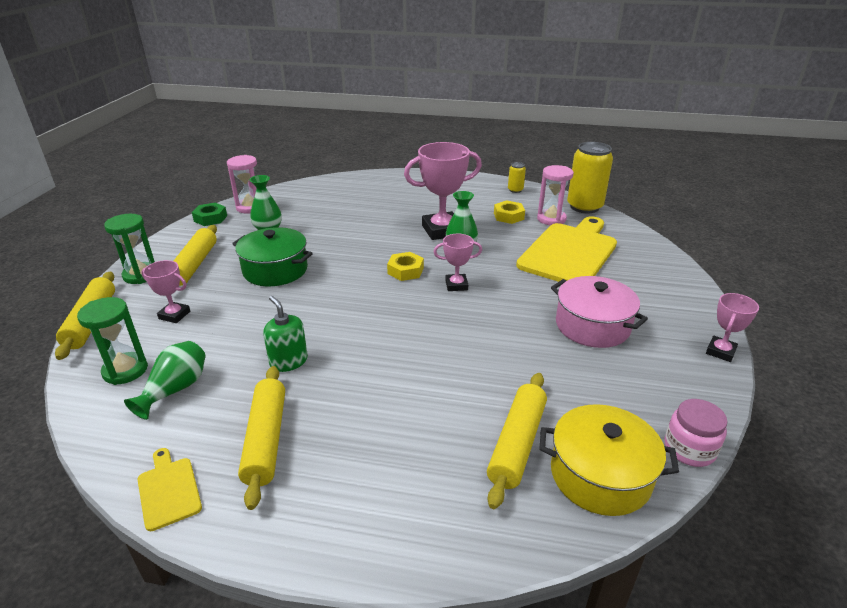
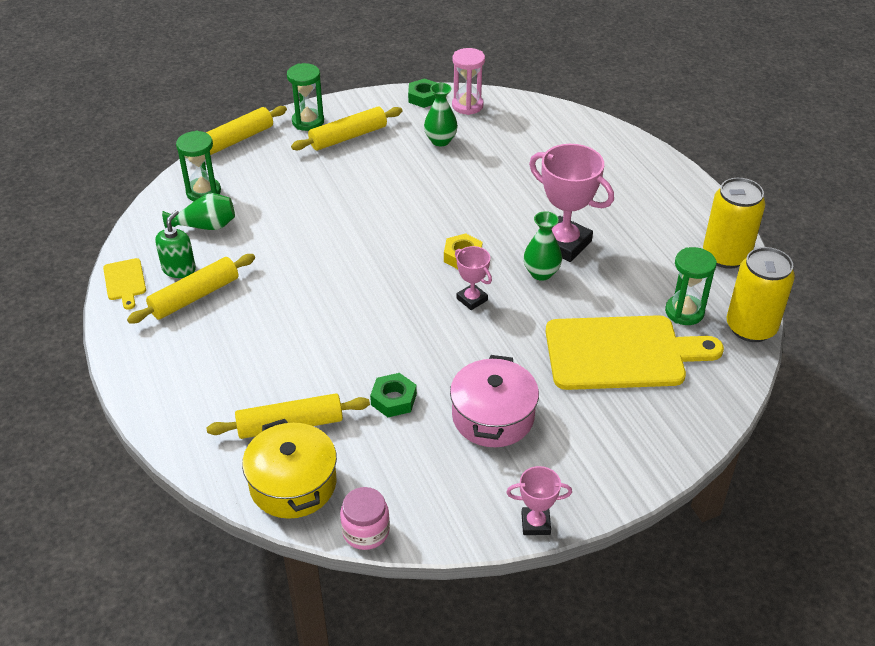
camera: 55 degrees right, 10 degrees up
(168, 490) = (125, 281): yellow cutting board -> yellow cutting board turned 135 degrees clockwise
(174, 315) = (278, 172): pink trophy -> none
(275, 270) = (385, 182): green pot -> none
(288, 361) = (278, 260): green soap dispenser -> green soap dispenser (179, 269)
(508, 216) = (652, 277): yellow nut -> none
(515, 190) = (726, 255): yellow can -> yellow can, size x2.16
(534, 366) = (393, 399): none -> green nut
(551, 219) = (684, 312): pink hourglass -> green hourglass

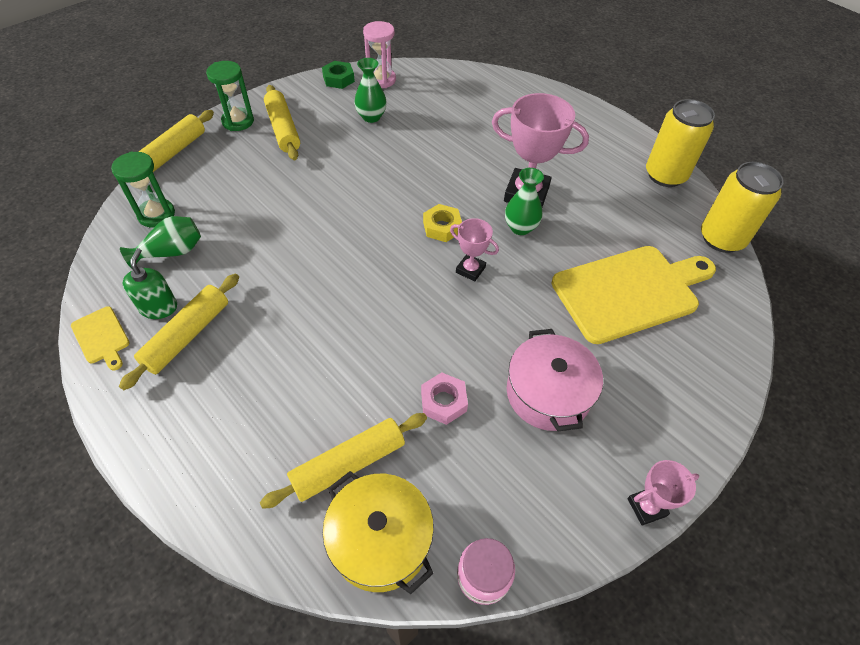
camera: 20 degrees left, 10 degrees up
(348, 137) = (283, 129): yellow rolling pin -> yellow rolling pin turned 60 degrees counterclockwise
(393, 399) = (443, 401): green nut -> pink nut
(684, 312) = (660, 237): green hourglass -> none

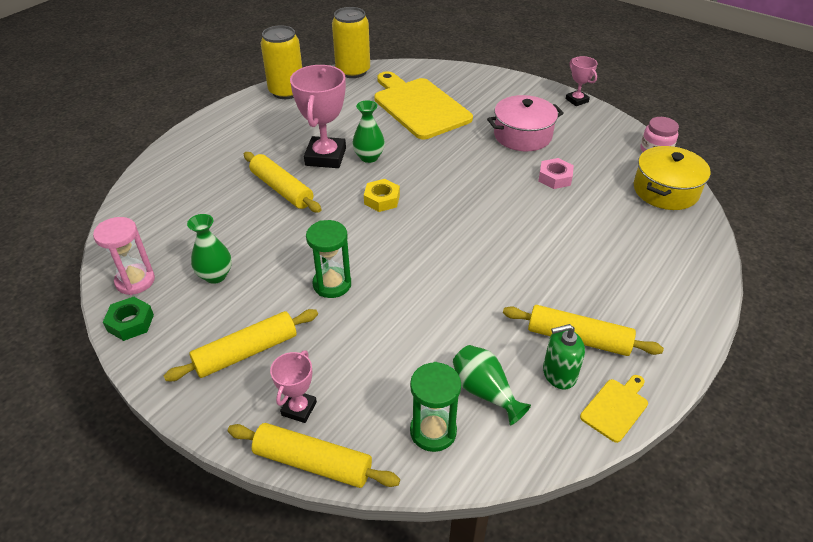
camera: 100 degrees left, 10 degrees down
(238, 121) = (232, 407): green hourglass -> green hourglass (332, 284)
(348, 464) = (628, 213): yellow rolling pin -> yellow rolling pin (282, 189)
(470, 270) = (426, 178): pink trophy -> pink trophy (299, 408)

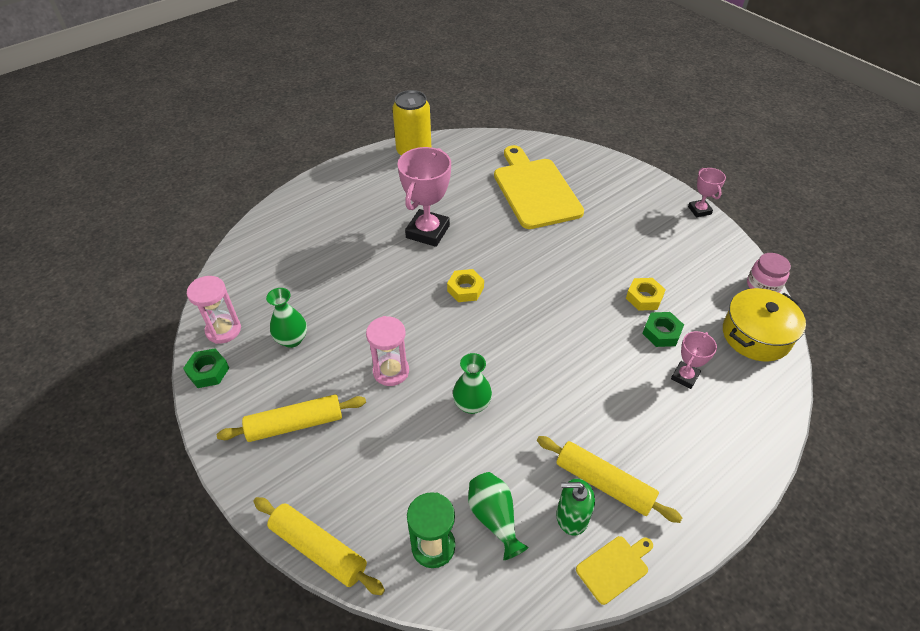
camera: 15 degrees right, 5 degrees up
(282, 189) = (377, 260): yellow rolling pin -> none
(299, 408) = (323, 492): pink trophy -> pink trophy (684, 376)
(332, 284) = (391, 371): green hourglass -> pink hourglass
(353, 71) = (483, 139): yellow can -> none
(369, 157) = (468, 239): green vase -> green vase (472, 404)
(522, 135) = (628, 242): pink pot -> none
(555, 178) = (644, 297): pink nut -> yellow nut
(581, 203) = (661, 333): none -> green nut

